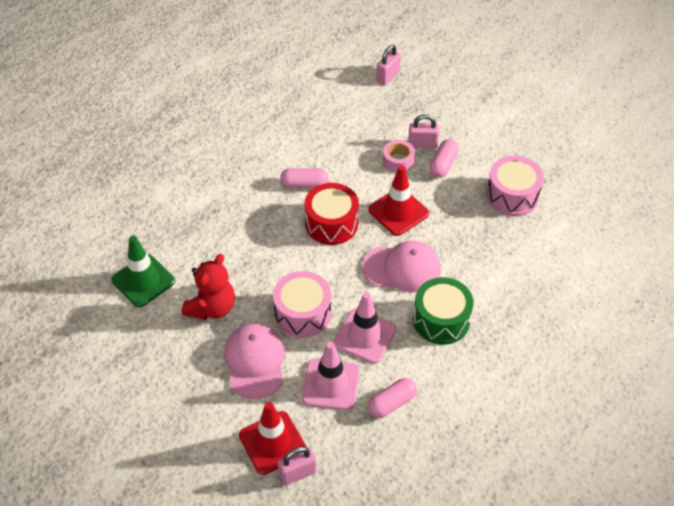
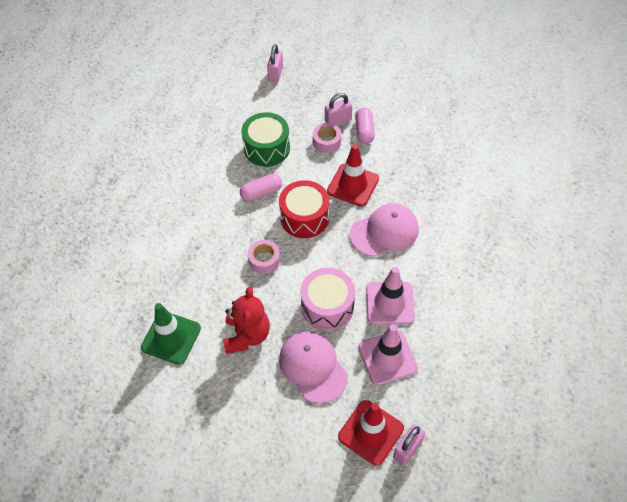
camera: 25 degrees left, 5 degrees up
(269, 247) = (264, 260): none -> pink tape
(391, 403) = (445, 351): pink capsule -> none
(441, 320) = (441, 262): green drum -> green drum (267, 148)
(512, 196) = (433, 136): pink drum -> none

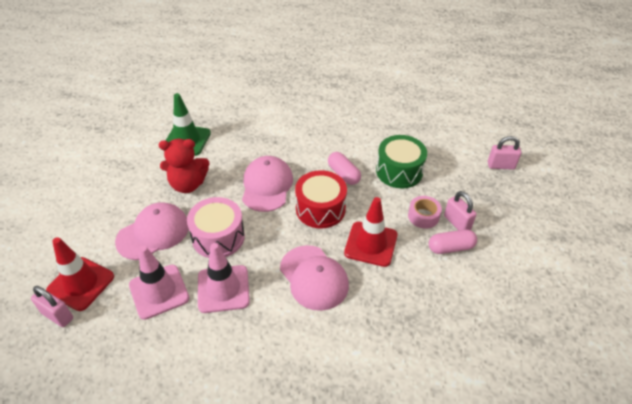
camera: 80 degrees right, 10 degrees down
(264, 260) = (267, 186): pink tape -> pink cap

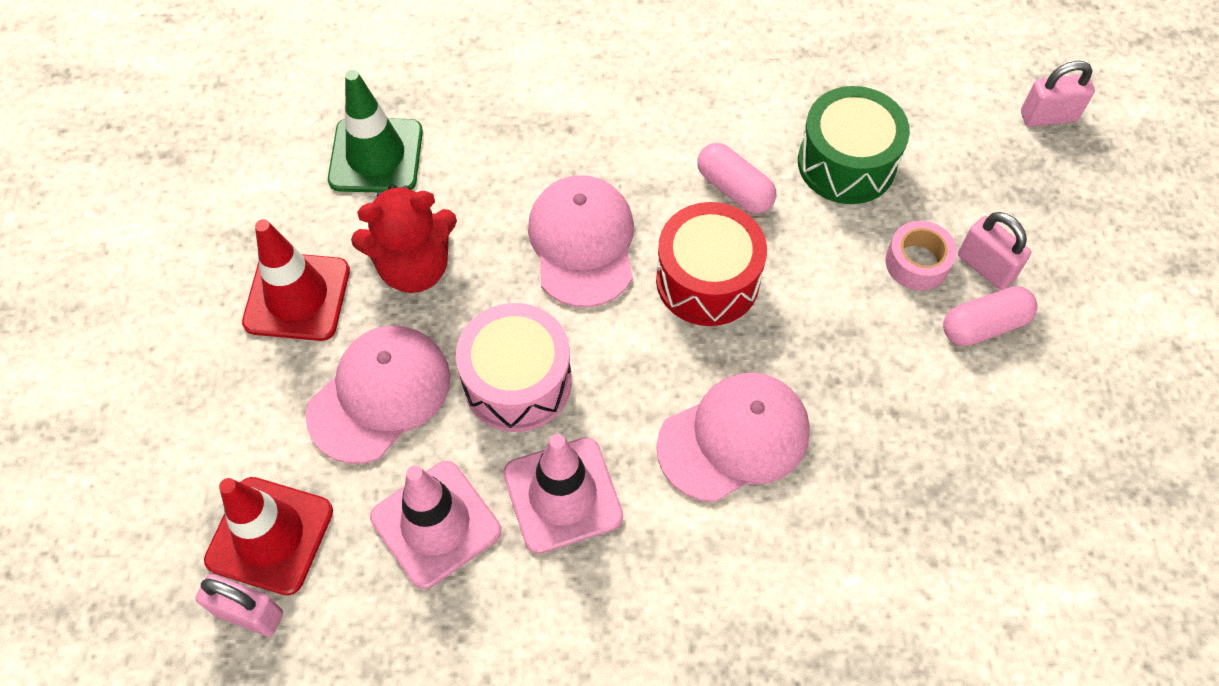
camera: 10 degrees left, 15 degrees up
(314, 277) = (734, 438): pink cap -> pink cap turned 75 degrees counterclockwise
(371, 244) = (827, 344): red traffic cone -> red traffic cone (297, 296)

